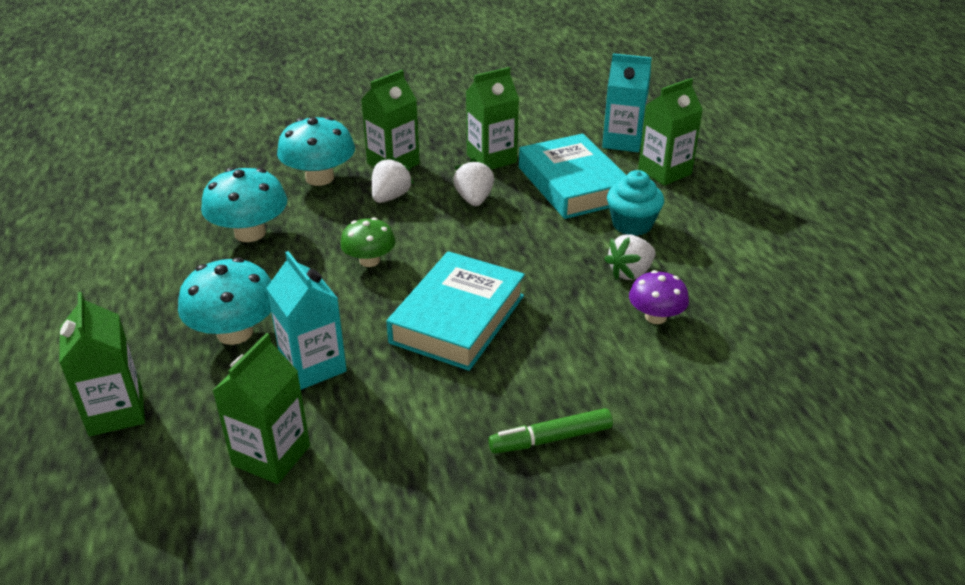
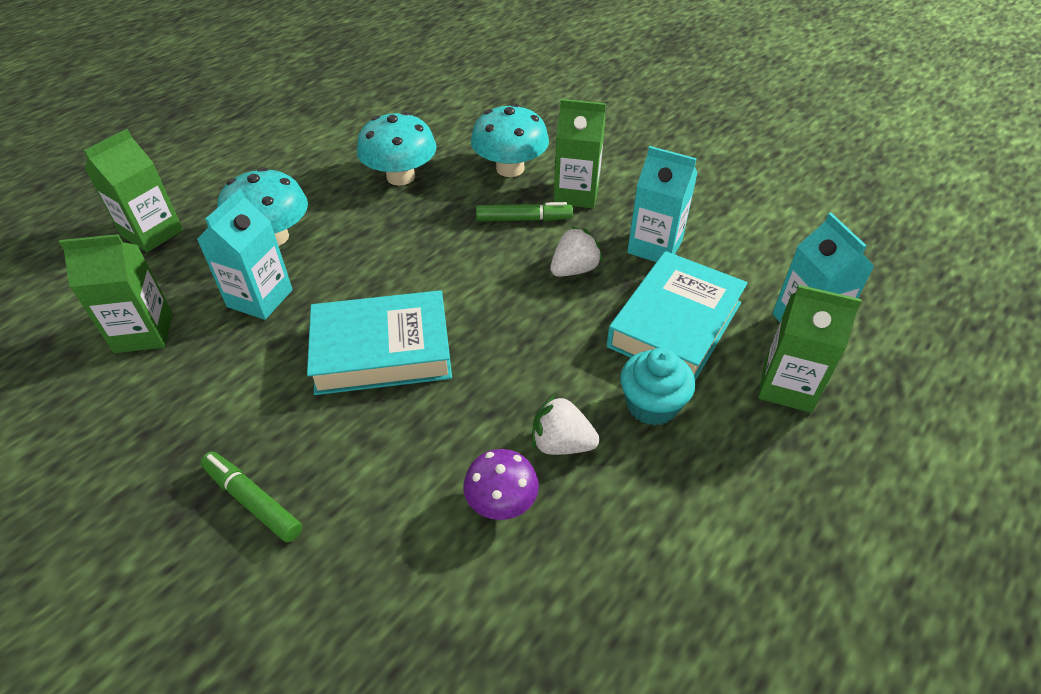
camera: 55 degrees right, 10 degrees up
(369, 261) = (420, 256): green mushroom -> none
(390, 197) = (524, 219): white strawberry -> green marker
(491, 158) = (655, 247): green carton -> turquoise carton

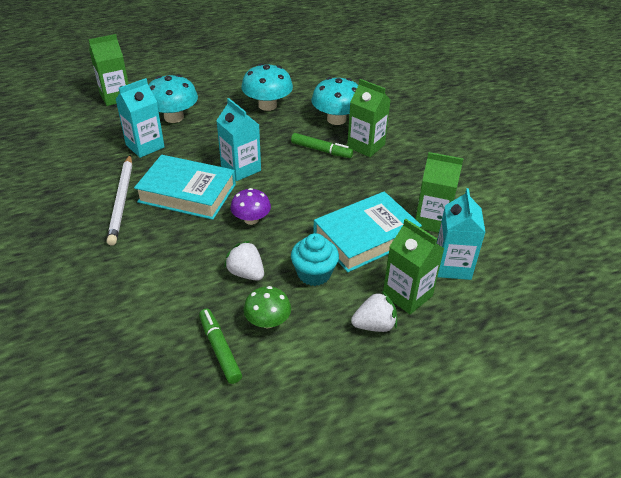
camera: 25 degrees right, 5 degrees down
(144, 332) = (78, 144): green carton -> green carton (432, 221)
(252, 501) = (73, 239): green marker -> green marker (219, 349)
(287, 402) = (122, 201): none -> white pencil
(501, 501) = (192, 287): purple mushroom -> purple mushroom (251, 219)
(574, 269) = (329, 187): white strawberry -> white strawberry (374, 325)
(646, 506) = (267, 321): none -> green mushroom
(655, 247) = (390, 191): turquoise carton -> turquoise carton (241, 169)

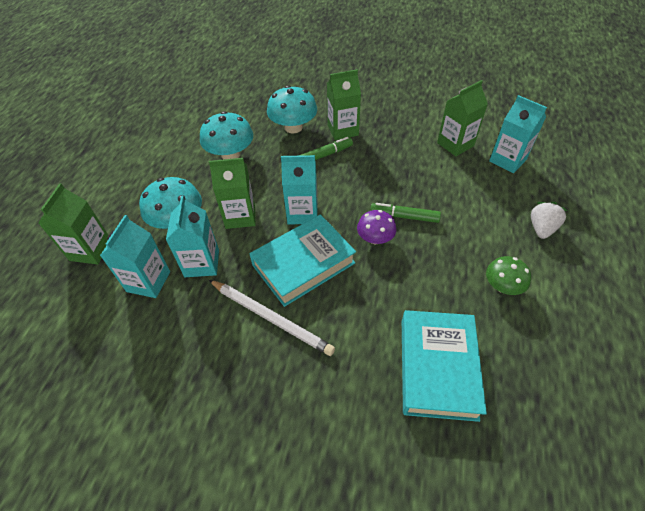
camera: 50 degrees left, 10 degrees up
(109, 132) = (148, 281): none -> turquoise carton
(219, 349) = (516, 332): green marker -> green marker (404, 216)
(246, 273) = (439, 273): white strawberry -> none
(314, 273) = (467, 233): turquoise cupcake -> none
(365, 237) = (447, 185): turquoise book -> turquoise book (438, 367)
(407, 295) = (522, 196): green carton -> green carton (240, 216)

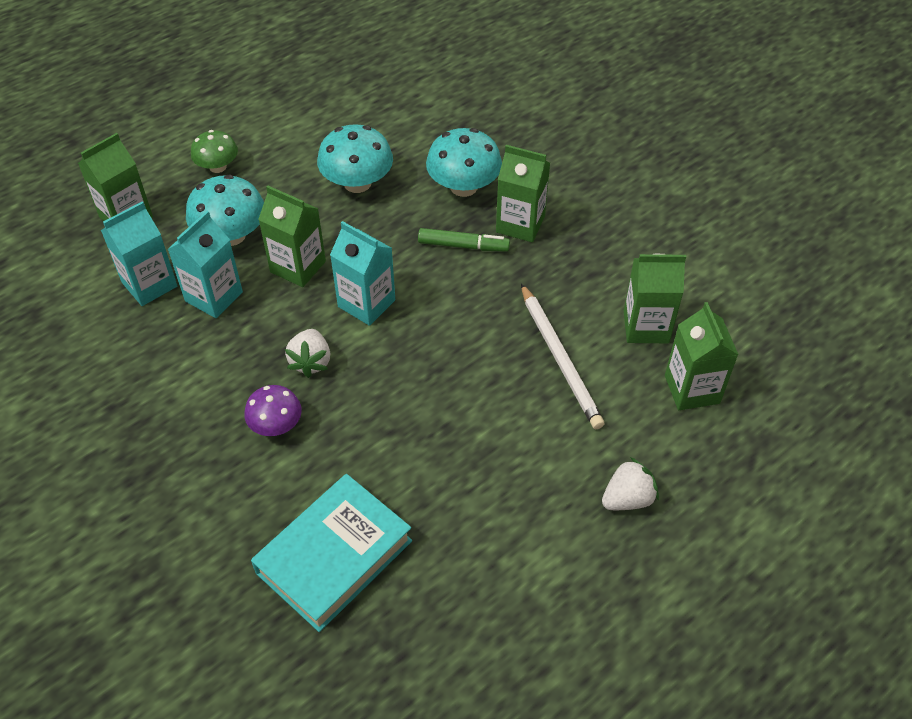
camera: 35 degrees right, 0 degrees up
(271, 318) = (226, 397): white pencil -> white pencil (560, 358)
(303, 264) = (311, 362): turquoise book -> white strawberry
(375, 238) = (415, 383): purple mushroom -> purple mushroom (276, 425)
(404, 216) = (476, 379): green marker -> none
(502, 286) = (498, 528): green mushroom -> green mushroom (217, 167)
(507, 160) = (692, 389): turquoise carton -> green carton

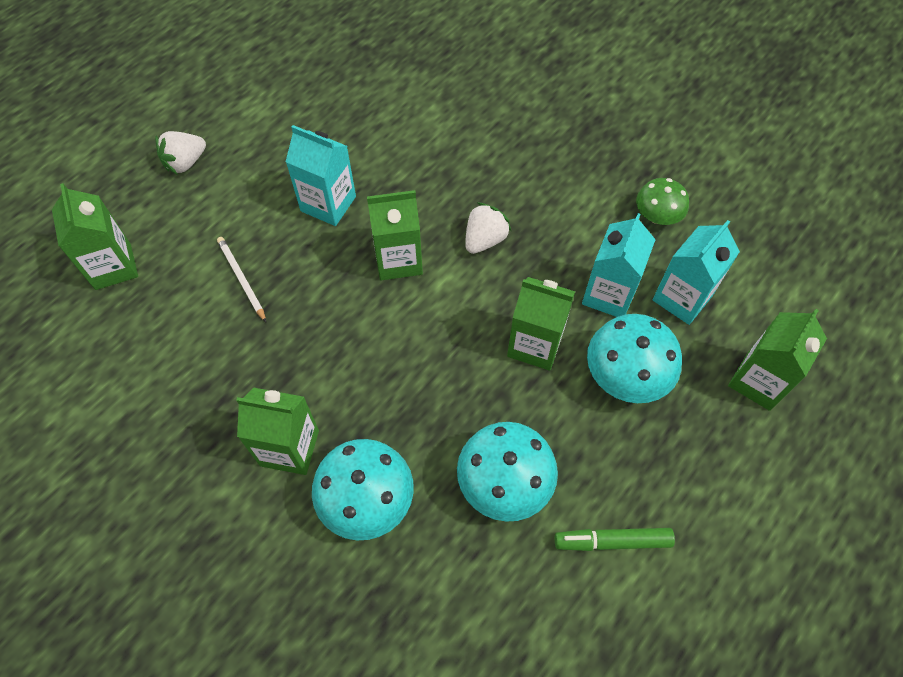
camera: 170 degrees right, 10 degrees up
(217, 167) = (692, 480): green mushroom -> green mushroom (657, 216)
(276, 425) = (496, 178): purple mushroom -> none
(311, 362) = (485, 239): white strawberry -> white strawberry turned 45 degrees clockwise
(334, 557) = (416, 91): turquoise book -> none
(366, 303) = (448, 311): turquoise carton -> turquoise carton (328, 204)
(463, 245) = (355, 404): green marker -> green marker (612, 541)
(560, 358) = (241, 279): white pencil -> white pencil, size x0.59
(646, 326) = (150, 328): green carton -> green carton (398, 259)

